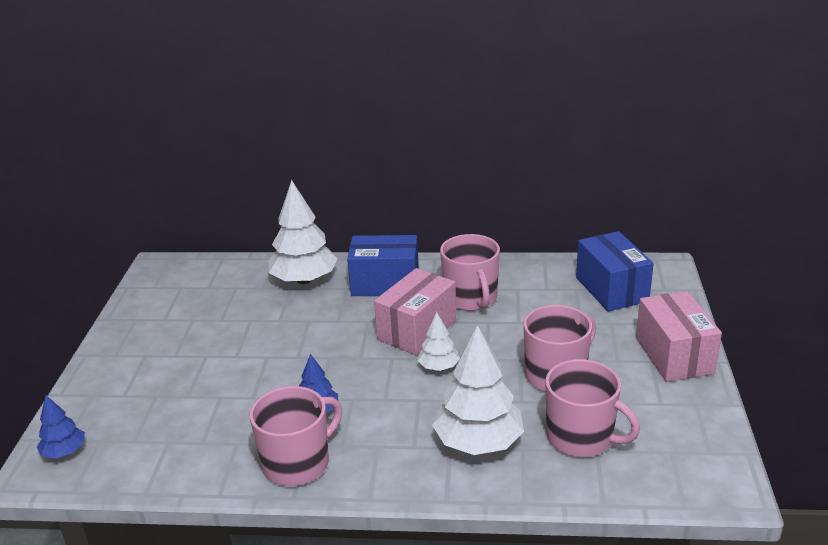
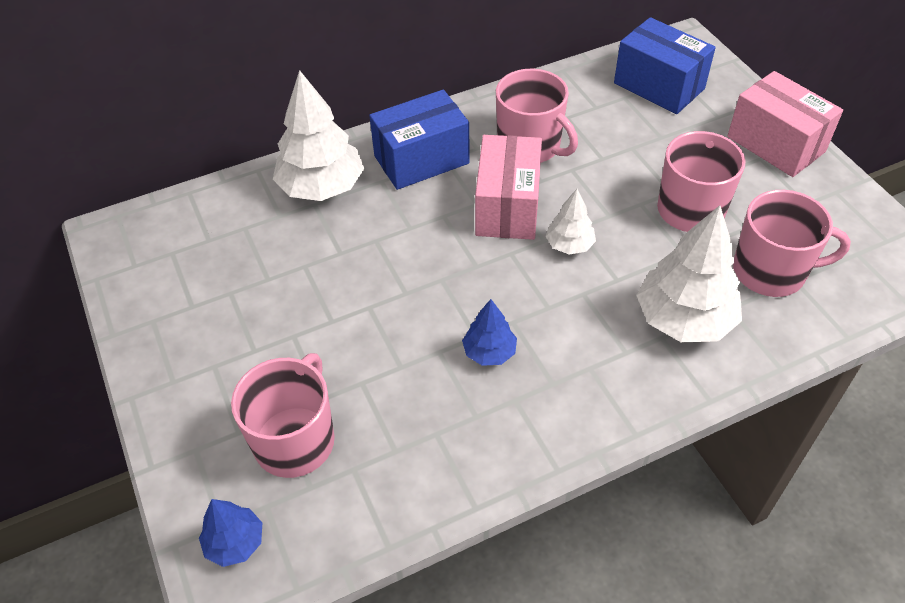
camera: 30 degrees left, 20 degrees up
(298, 463) = (526, 427): pink mug -> pink mug (295, 440)

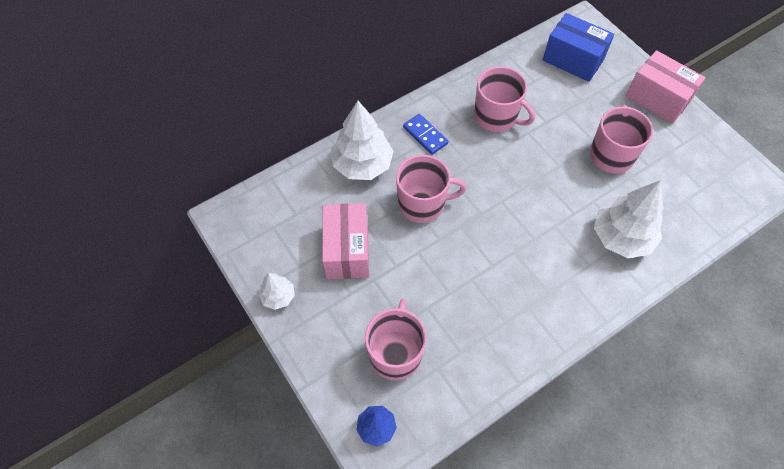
camera: 10 degrees left, 10 degrees up
(421, 159) = (425, 135): blue box -> blue domino
(489, 352) = (504, 275): blue tree -> none
(507, 207) = (491, 166): pink box -> pink box (347, 250)
(569, 245) = (538, 191): white tree -> white tree (278, 296)
(771, 271) = (669, 196): pink mug -> pink mug (422, 203)

